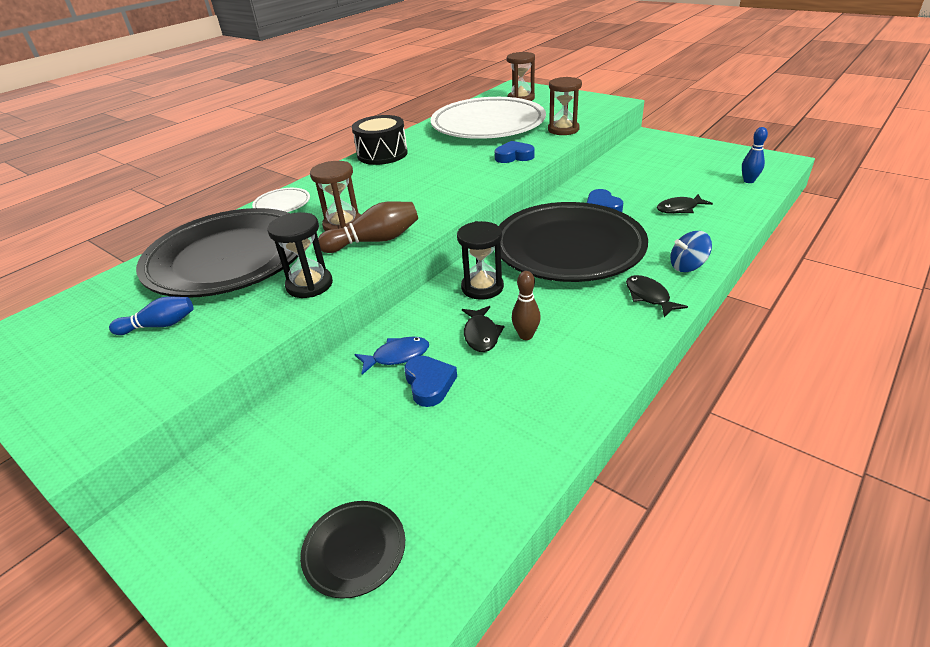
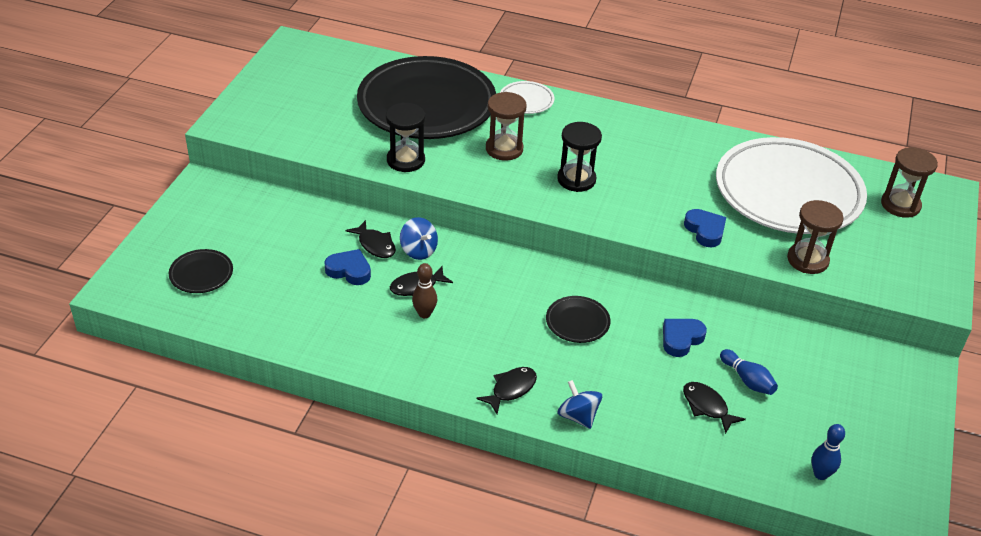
camera: 65 degrees right, 5 degrees up
(159, 325) = (334, 107): blue bowling pin -> blue bowling pin (747, 380)
(374, 241) = (483, 176): brown bowling pin -> none
(382, 154) = (664, 130): black drum -> none
(397, 356) = (375, 245): blue fish -> black fish
(425, 325) = (418, 250): none -> blue spinning top
(429, 384) = (349, 270): blue heart -> blue heart turned 120 degrees counterclockwise
(482, 287) = (485, 273): black hourglass -> black hourglass (576, 179)
(568, 248) = (577, 322): black plate -> black plate, size x0.40

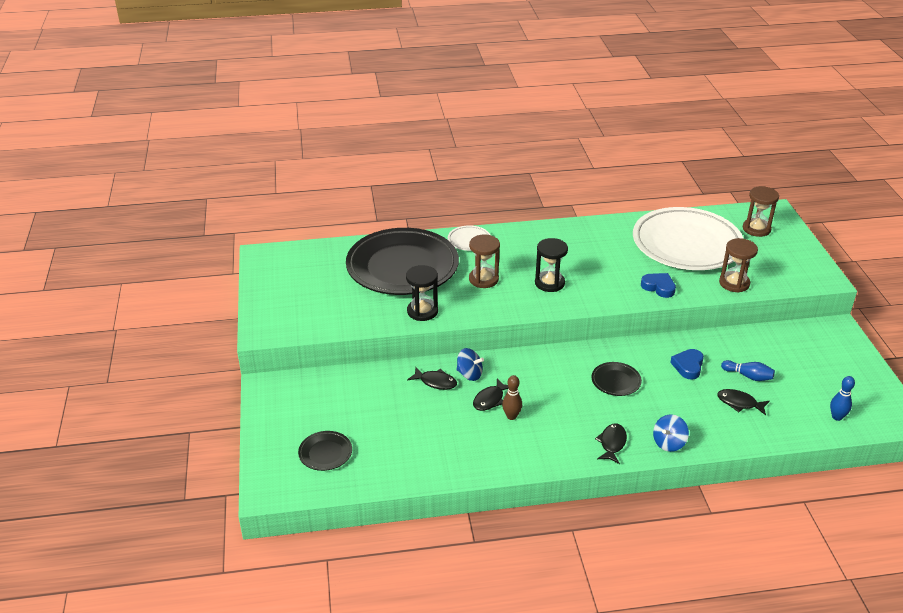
camera: 25 degrees left, 5 degrees down
(349, 270) = (433, 407): blue heart -> none
(578, 416) = (668, 443): blue spinning top -> blue spinning top turned 75 degrees counterclockwise

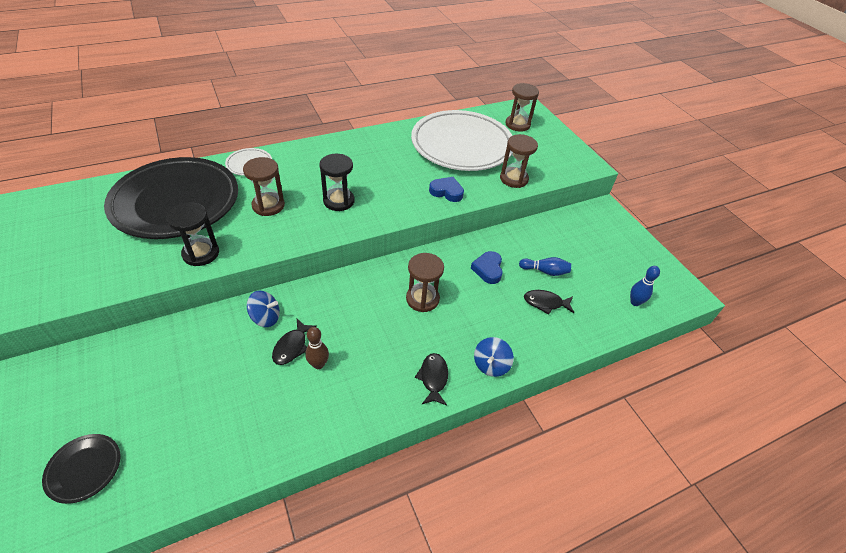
camera: 20 degrees left, 10 degrees up
(435, 382) = (227, 335): black fish -> none
(616, 381) = (422, 299): black plate -> brown hourglass

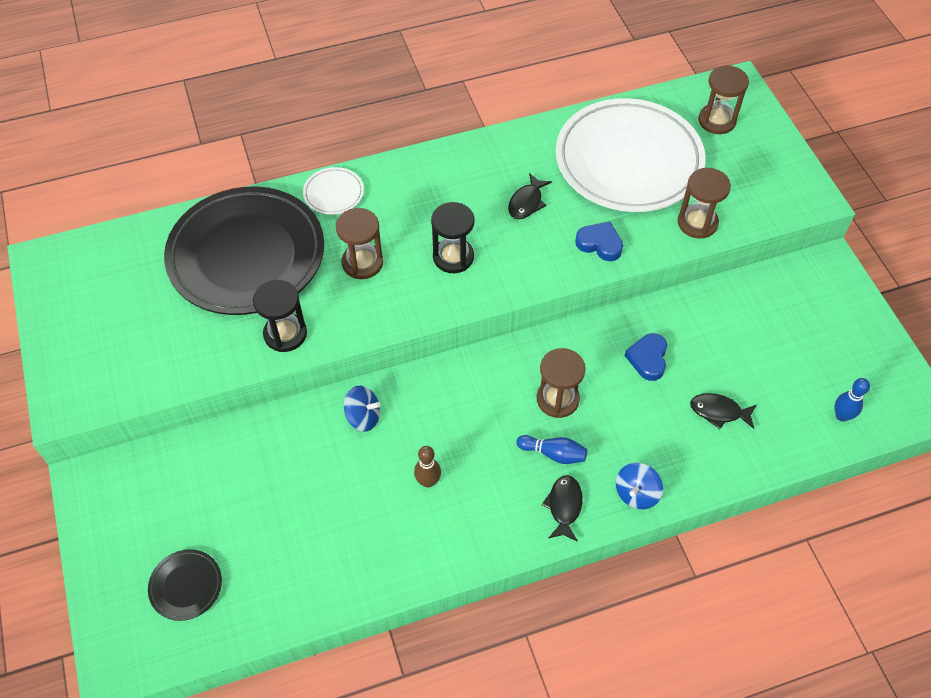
camera: 10 degrees right, 10 degrees up
(292, 346) = (396, 457): black fish -> black fish (527, 202)
(545, 271) = (725, 364): blue bowling pin -> blue bowling pin (553, 453)

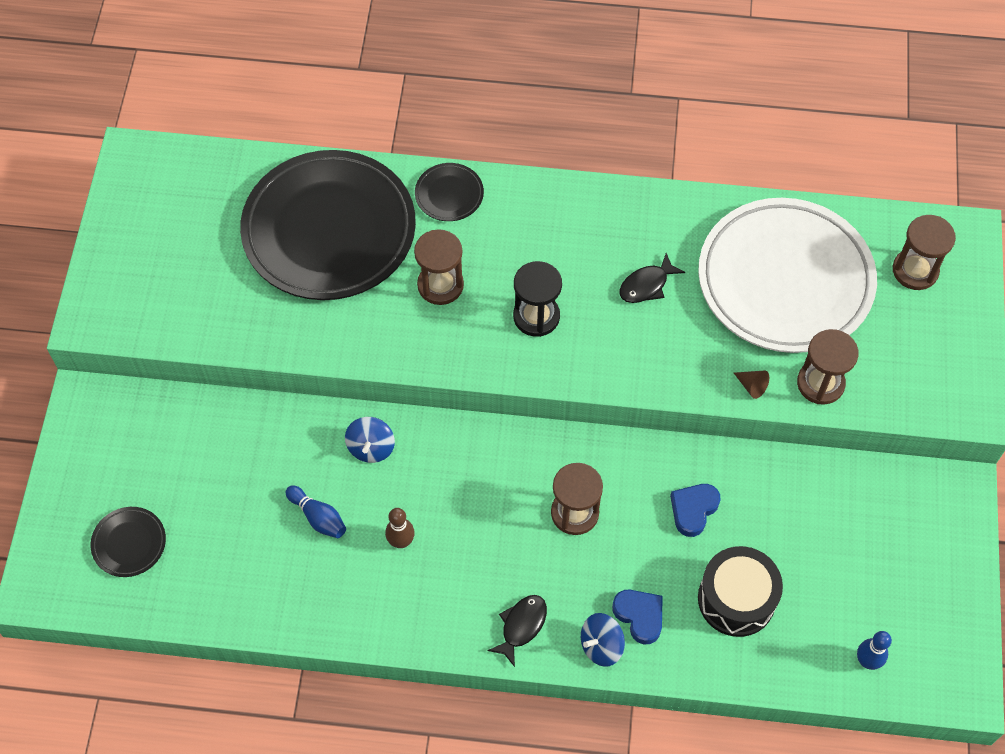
camera: 25 degrees right, 5 degrees up
(285, 334) = (327, 332): black hourglass -> none
(333, 193) = (449, 194): white plate -> black plate
(363, 417) = (371, 447): blue spinning top -> blue spinning top turned 60 degrees clockwise
(553, 453) = (539, 568): blue bowling pin -> blue bowling pin (318, 517)
(599, 244) = (699, 364): blue heart -> blue heart (639, 616)
(648, 244) = (752, 386): none -> brown cone
(719, 412) = (736, 599): black fish -> black drum

